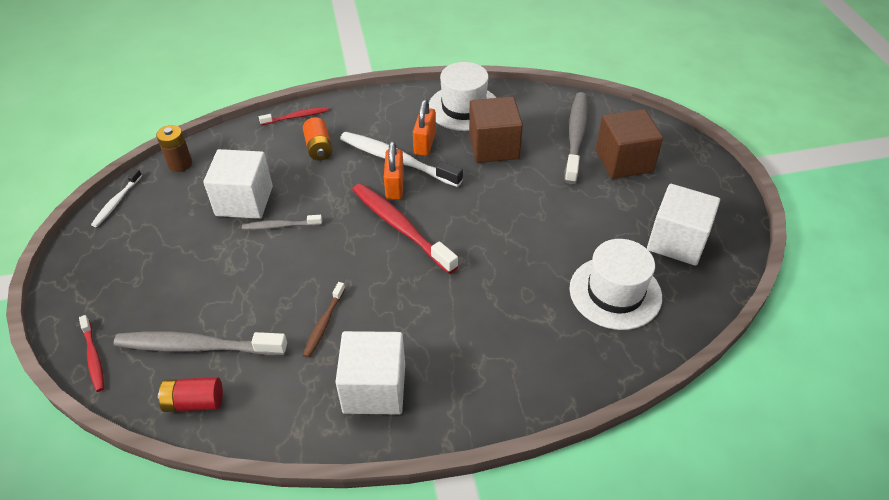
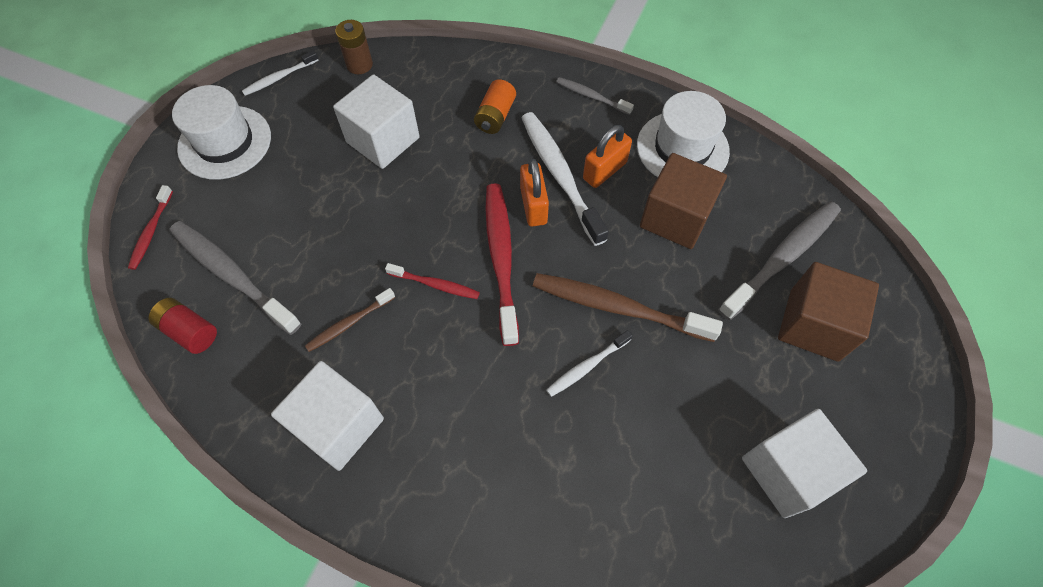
camera: 35 degrees right, 15 degrees up
(280, 226) = (393, 188): grey toothbrush -> grey toothbrush (591, 96)
(296, 117) = (502, 66): red toothbrush -> red toothbrush (435, 284)
(394, 186) = (533, 206): orange padlock -> orange padlock turned 45 degrees counterclockwise
(503, 213) = (618, 307): none -> brown toothbrush
(513, 255) = (587, 366): none -> white toothbrush
(615, 292) = (659, 486): white hat -> white hat (225, 142)

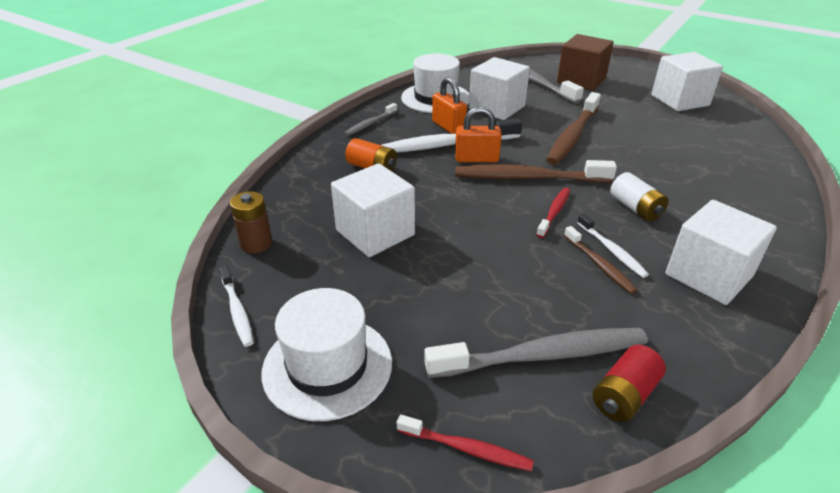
camera: 80 degrees left, 25 degrees down
(232, 275) = (542, 355): grey toothbrush -> grey toothbrush turned 150 degrees counterclockwise
(454, 367) = (635, 208): none -> white battery
(501, 259) = (528, 178): red toothbrush -> brown toothbrush
(587, 366) = (623, 152): white toothbrush -> white toothbrush (612, 250)
(675, 217) = (497, 108): brown cube -> white cube

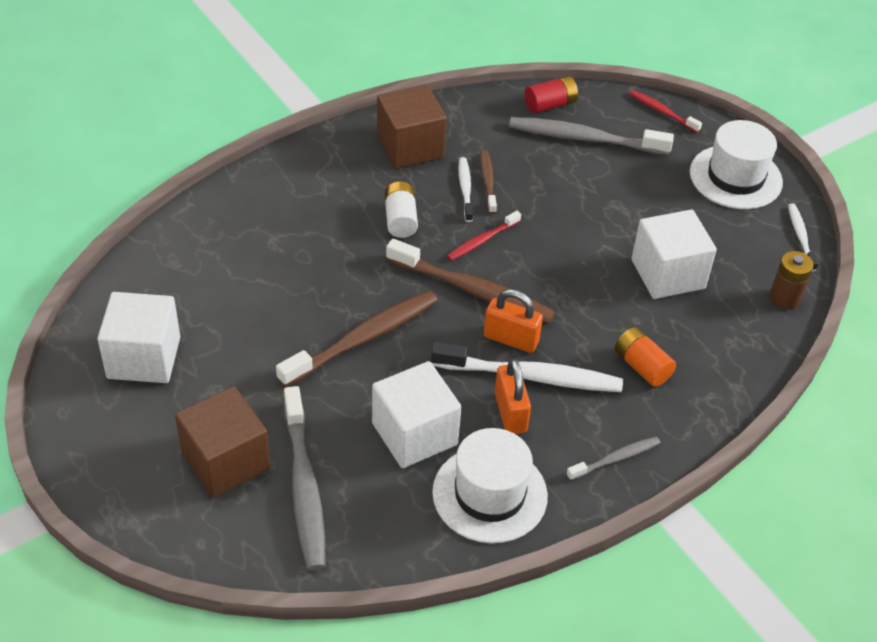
camera: 160 degrees left, 10 degrees up
(708, 275) = (410, 147): white cube -> brown cube

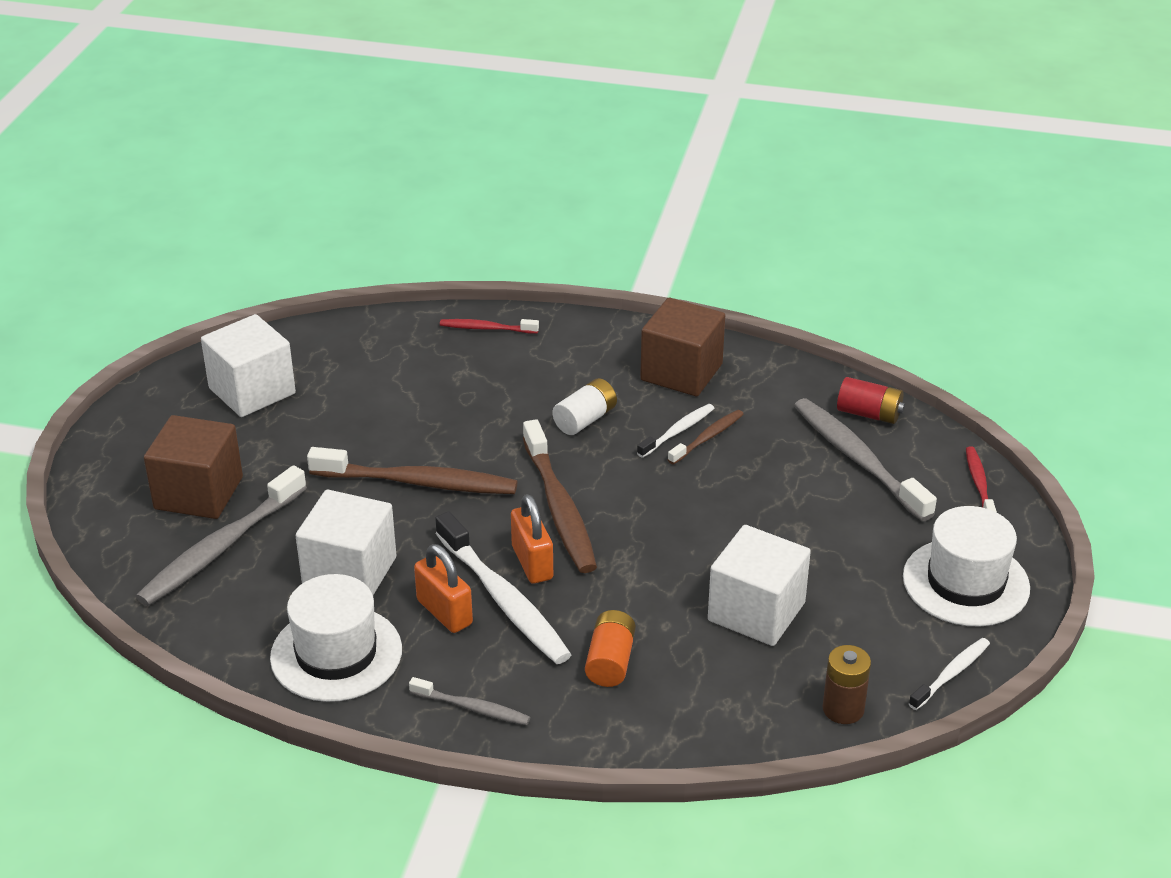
camera: 50 degrees right, 10 degrees down
(482, 241) = (628, 477): red toothbrush -> red toothbrush (486, 328)
(510, 413) = (444, 612): orange padlock -> orange padlock turned 75 degrees counterclockwise

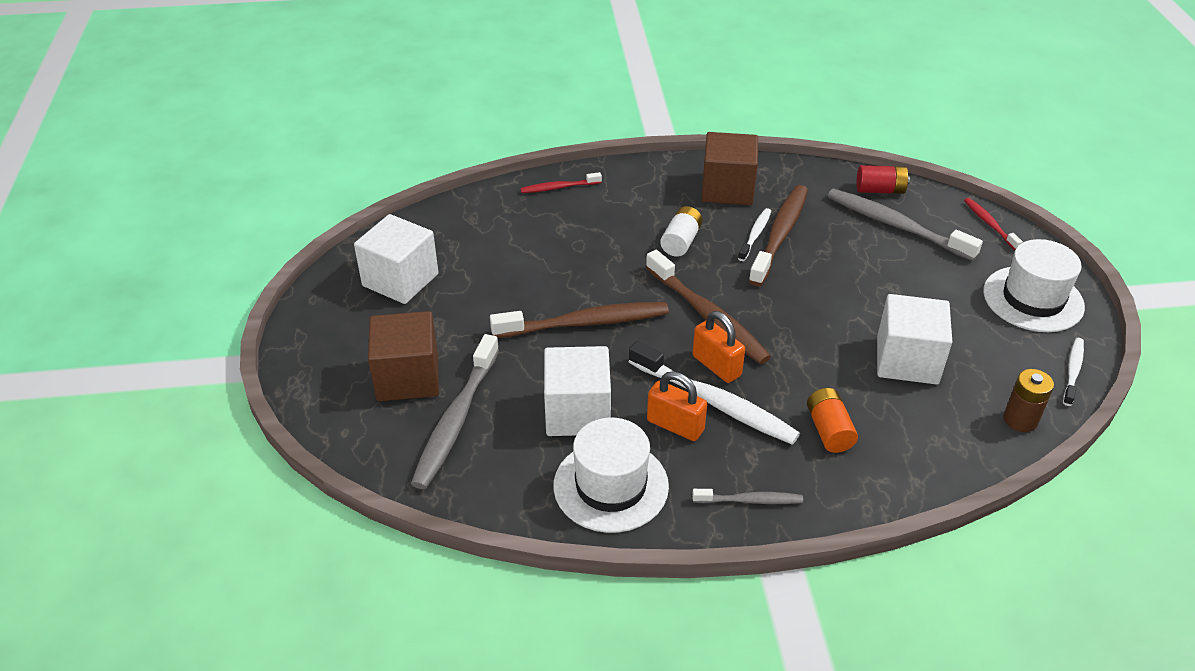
camera: 20 degrees left, 5 degrees up
(707, 437) = (780, 234): brown toothbrush -> brown toothbrush, size x1.90

